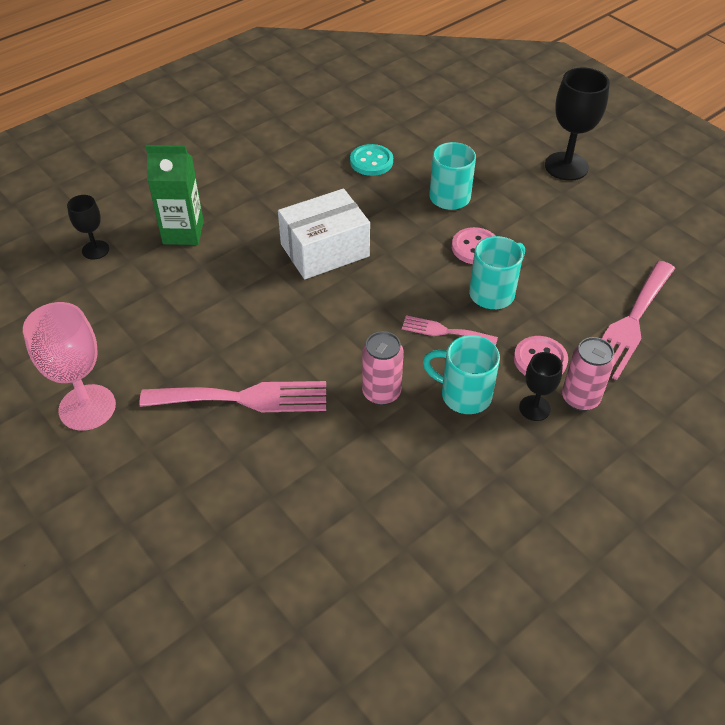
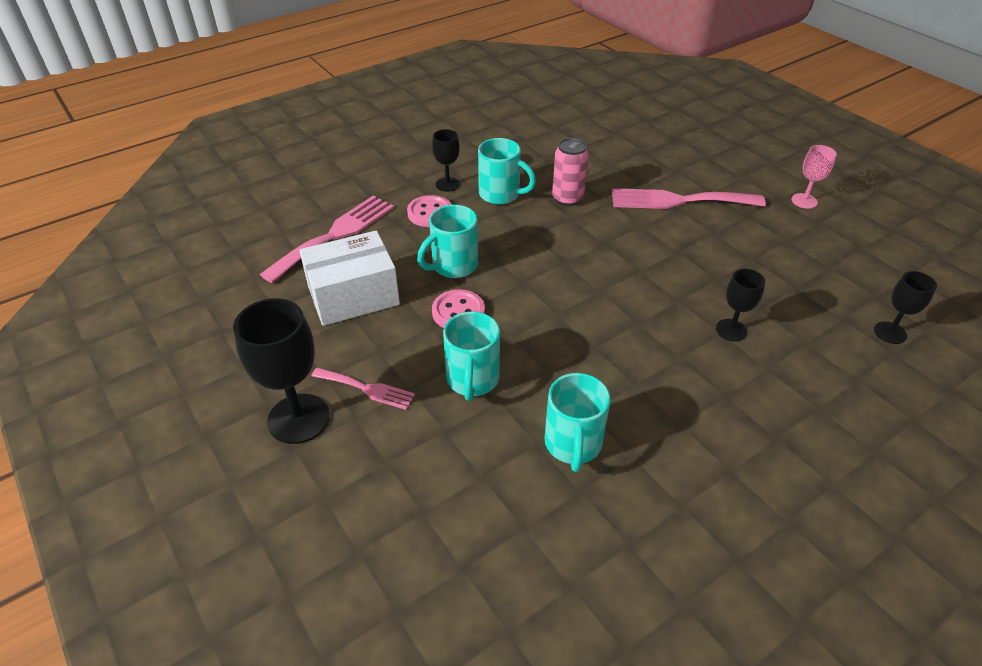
camera: 175 degrees left, 5 degrees down
(87, 407) = (804, 201): pink goblet -> pink goblet, size x0.56
(183, 232) = (798, 348): green carton -> none
(234, 245) = (731, 330): none -> black goblet
(325, 250) = (626, 318): white box -> white box (353, 295)
(371, 162) = (573, 444): turquoise button -> turquoise mug
(444, 331) = (508, 237): pink fork -> pink fork (367, 389)
(580, 398) = (409, 188): pink can -> none

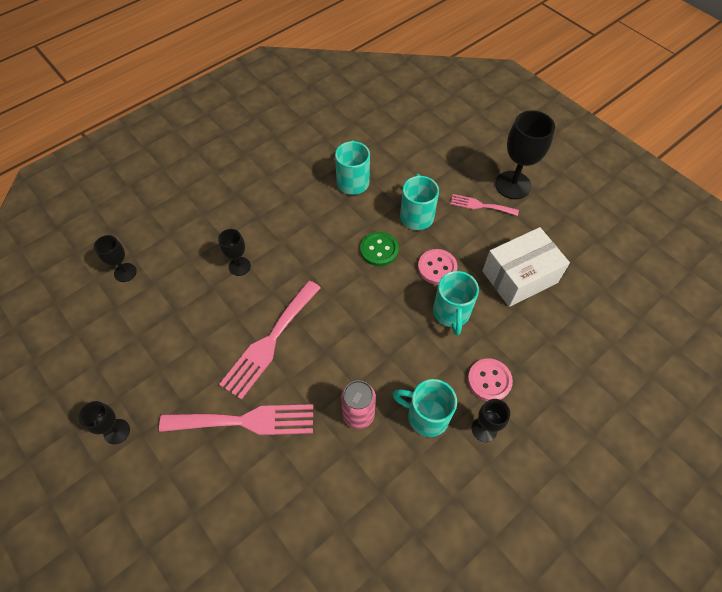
camera: 175 degrees right, 15 degrees up
(335, 235) = (564, 342): pink fork -> pink fork (269, 342)
(453, 266) = (451, 313): turquoise mug -> turquoise mug turned 135 degrees clockwise
(535, 337) = (379, 250): none -> green button
(804, 201) = (116, 431): pink goblet -> black goblet

